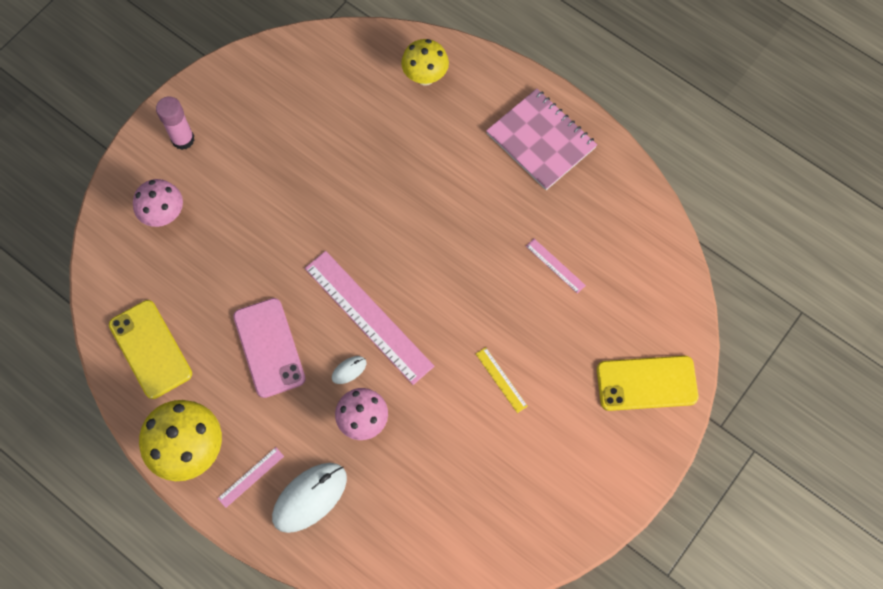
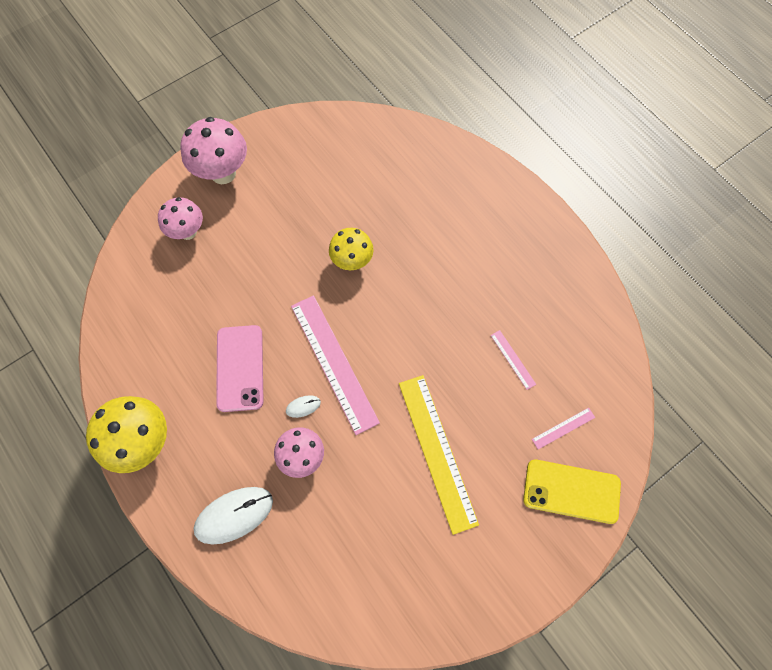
camera: 15 degrees right, 0 degrees up
(150, 349) = (139, 343): yellow phone -> none
(183, 139) = (223, 173): pink glue stick -> pink mushroom
(251, 477) = (188, 481): pink ruler -> pink ruler (563, 428)
(425, 77) = (440, 168): yellow mushroom -> yellow mushroom (352, 261)
(501, 380) = (436, 451): yellow ruler -> yellow ruler, size x2.29
(541, 140) = (527, 245): pink notebook -> none

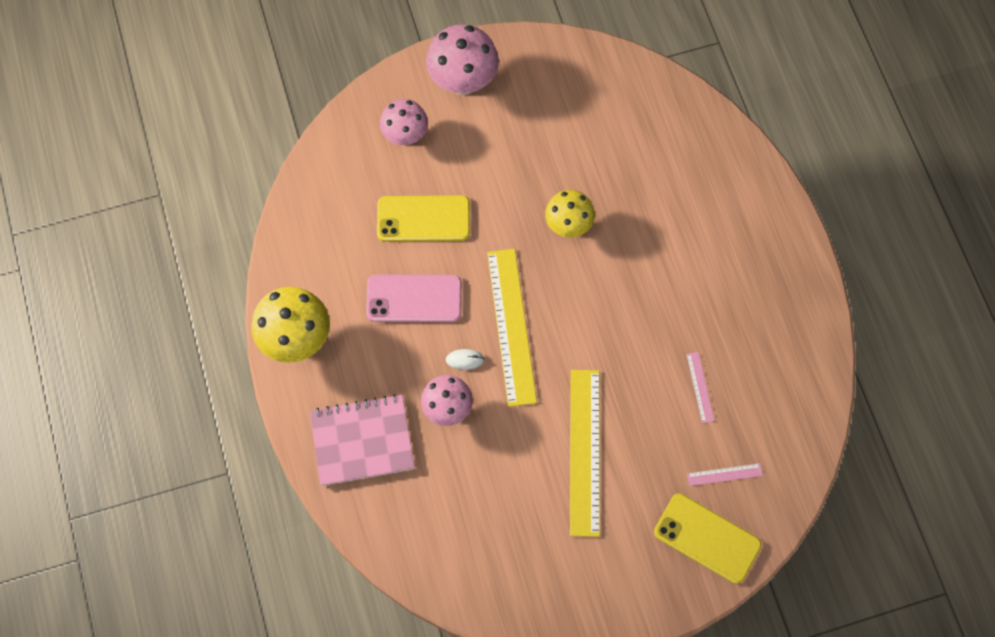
camera: 20 degrees right, 0 degrees up
(226, 296) = (423, 219): none -> yellow phone
(234, 515) = (362, 441): white mouse -> pink notebook
(240, 368) = (414, 299): pink phone -> pink phone turned 75 degrees clockwise
(334, 362) = (512, 326): pink ruler -> yellow ruler

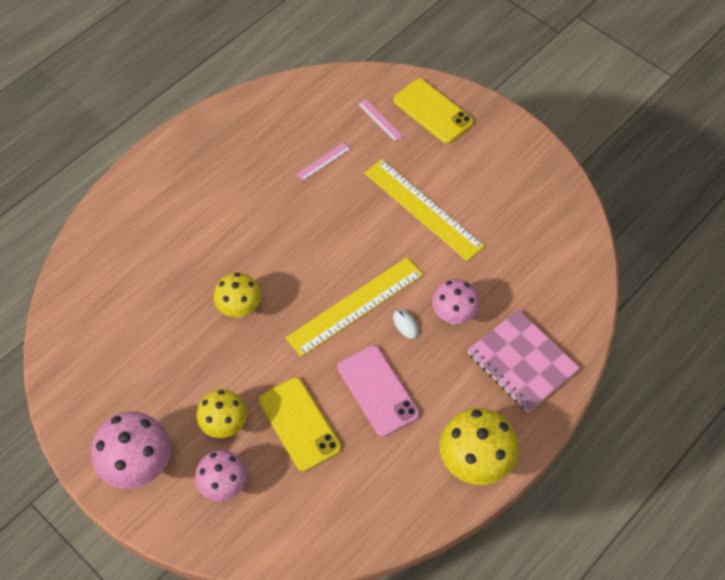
camera: 120 degrees left, 10 degrees down
(459, 161) = (225, 425): none -> yellow mushroom
(584, 451) = (423, 209): yellow ruler -> yellow ruler turned 75 degrees clockwise
(707, 538) = (433, 111): yellow phone -> yellow phone turned 45 degrees counterclockwise

